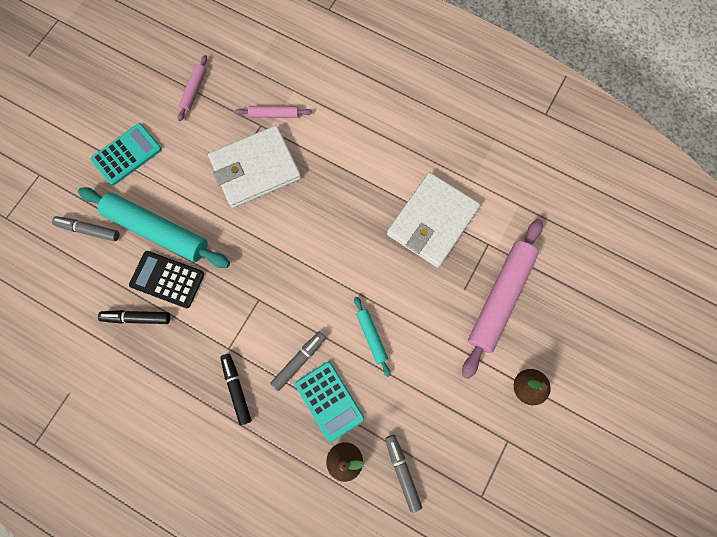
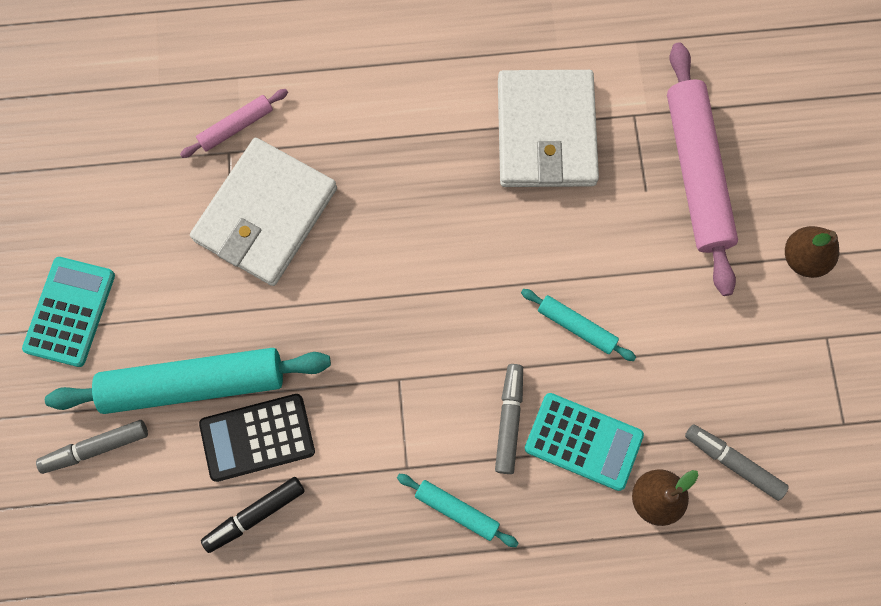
camera: 35 degrees left, 0 degrees up
(194, 91) = (99, 164): pink rolling pin -> none
(237, 389) = (456, 510): black marker -> turquoise rolling pin

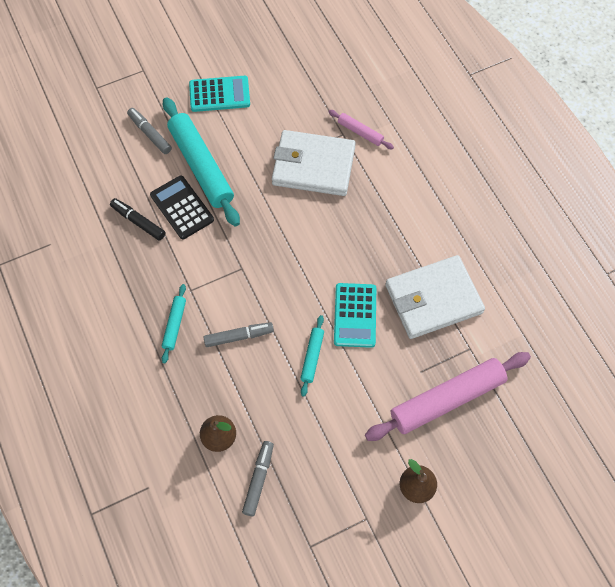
camera: 70 degrees right, 10 degrees down
(583, 442) = (240, 383): turquoise calculator -> turquoise calculator (355, 315)

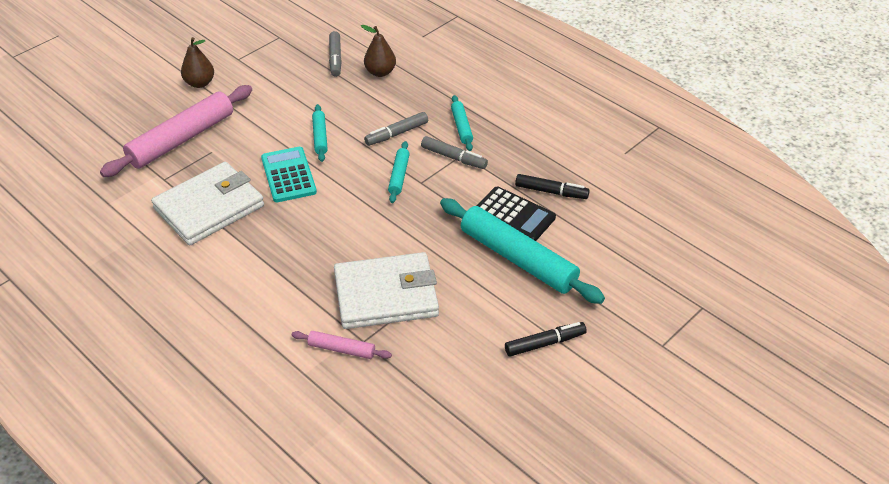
camera: 160 degrees right, 20 degrees down
(150, 134) = (599, 275): grey marker -> grey marker (453, 158)
(219, 94) = (545, 343): turquoise calculator -> black marker
(257, 282) = (399, 176): none -> turquoise rolling pin

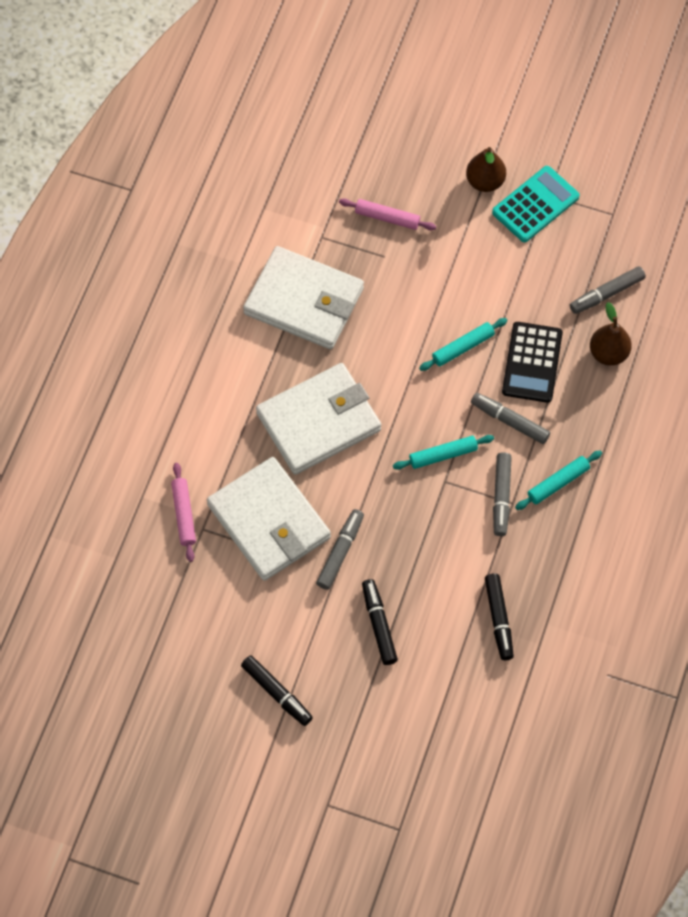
camera: 65 degrees right, 20 degrees up
(181, 139) = (387, 218): pink rolling pin -> pink rolling pin, size x0.47
(288, 175) = (387, 348): turquoise calculator -> turquoise calculator (535, 205)
(320, 234) = (318, 422): none -> white wallet
(442, 260) = (340, 552): none -> grey marker
(514, 215) = (441, 595): black calculator -> black calculator (532, 362)
(518, 259) = (379, 624): turquoise rolling pin -> black marker

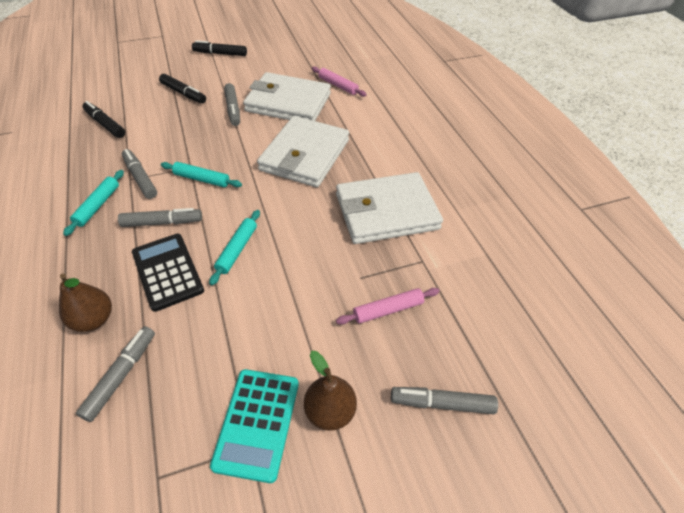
camera: 140 degrees right, 15 degrees down
(410, 139) = (442, 403): none -> grey marker
(443, 455) = (202, 179): turquoise rolling pin -> turquoise rolling pin turned 75 degrees clockwise

